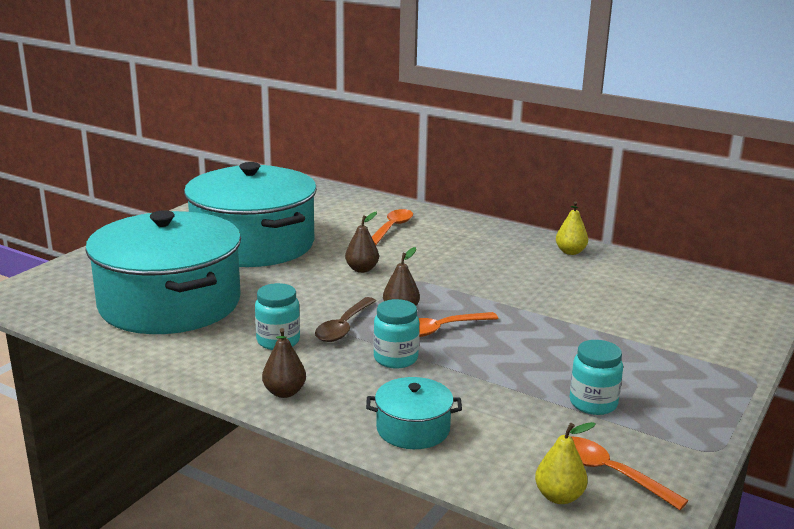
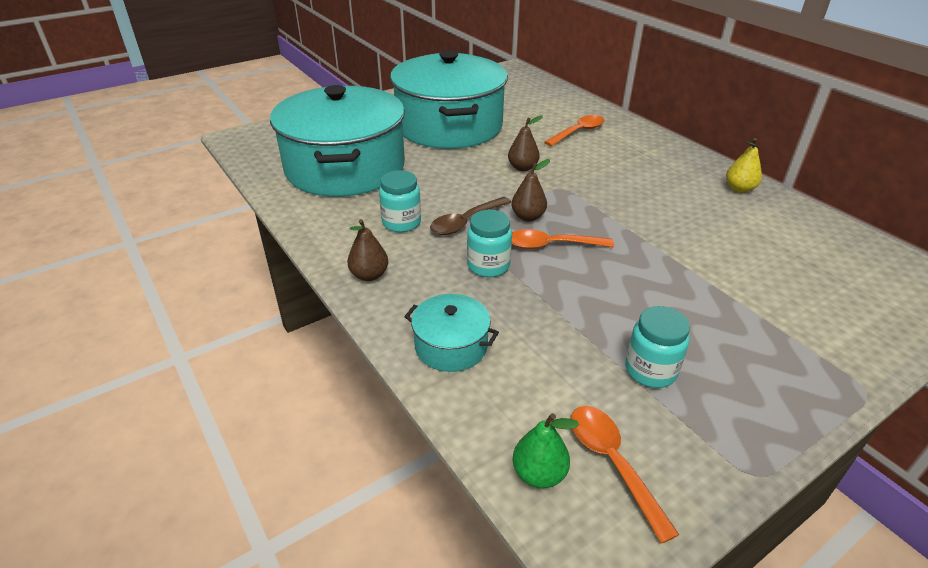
camera: 25 degrees right, 15 degrees up
(559, 496) = (539, 474): yellow pear -> green pear

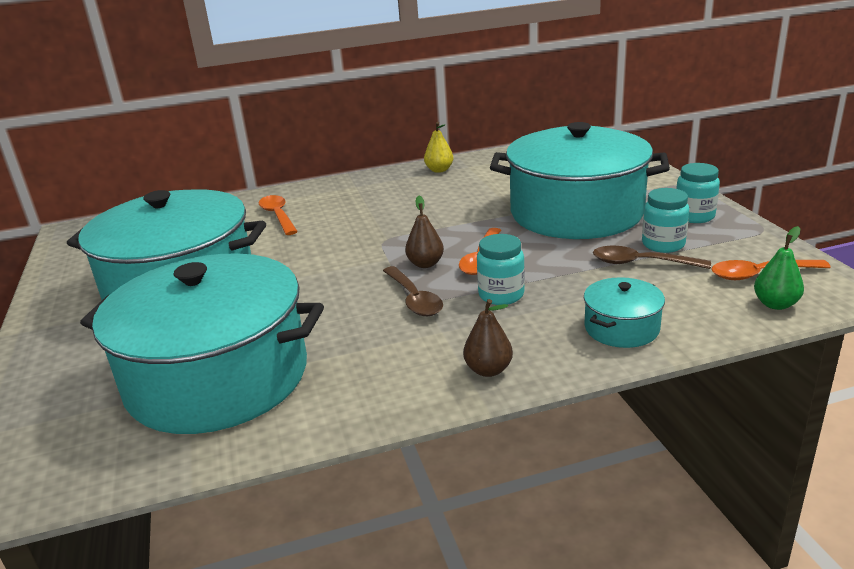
camera: 70 degrees left, 10 degrees down
(401, 223) = (391, 340): turquoise jar -> turquoise jar (694, 216)
(522, 168) = (326, 254): brown pear -> none
(593, 354) = (641, 263): none -> brown spoon
(695, 294) = (576, 212): none -> turquoise pot

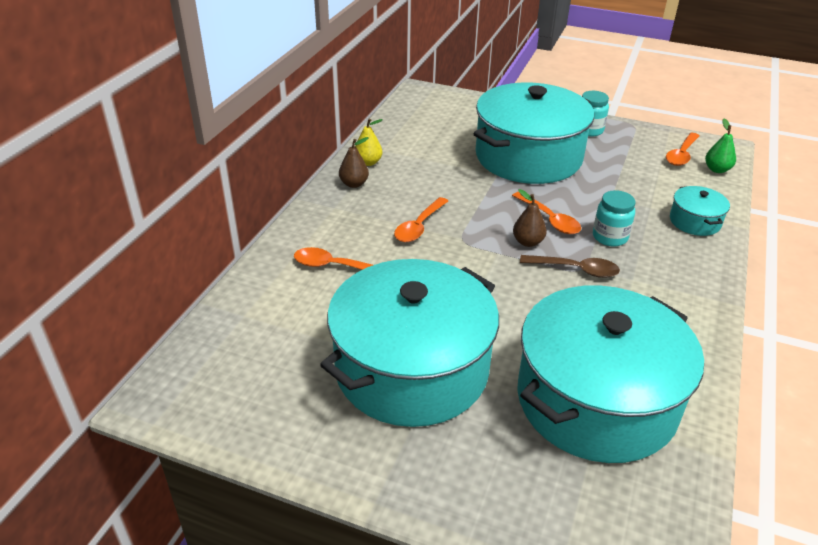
camera: 55 degrees left, 10 degrees up
(377, 219) = (419, 226): none -> orange spoon
(488, 370) = (697, 285): brown pear -> brown pear (354, 184)
(641, 263) = (626, 176): brown spoon -> none
(663, 244) = (612, 158): turquoise jar -> none

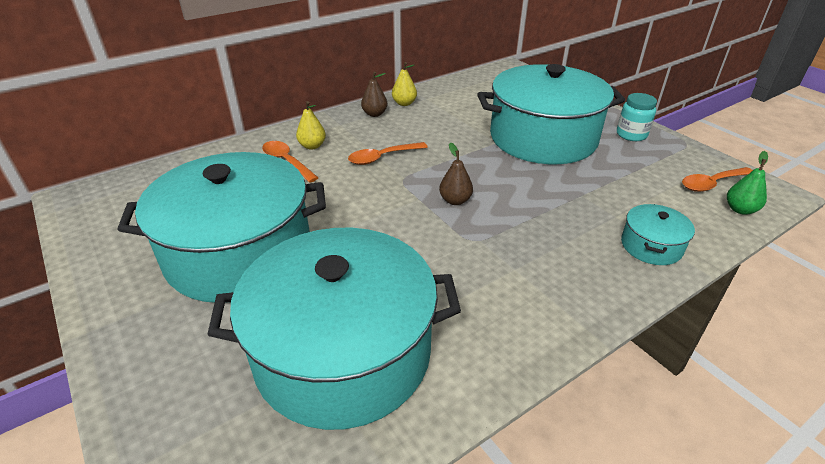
camera: 35 degrees right, 0 degrees up
(337, 240) = (312, 146): none -> yellow pear
(549, 219) = (498, 190): orange spoon -> none
(575, 270) = (469, 238): brown spoon -> none
(610, 237) = (538, 225): turquoise jar -> none

